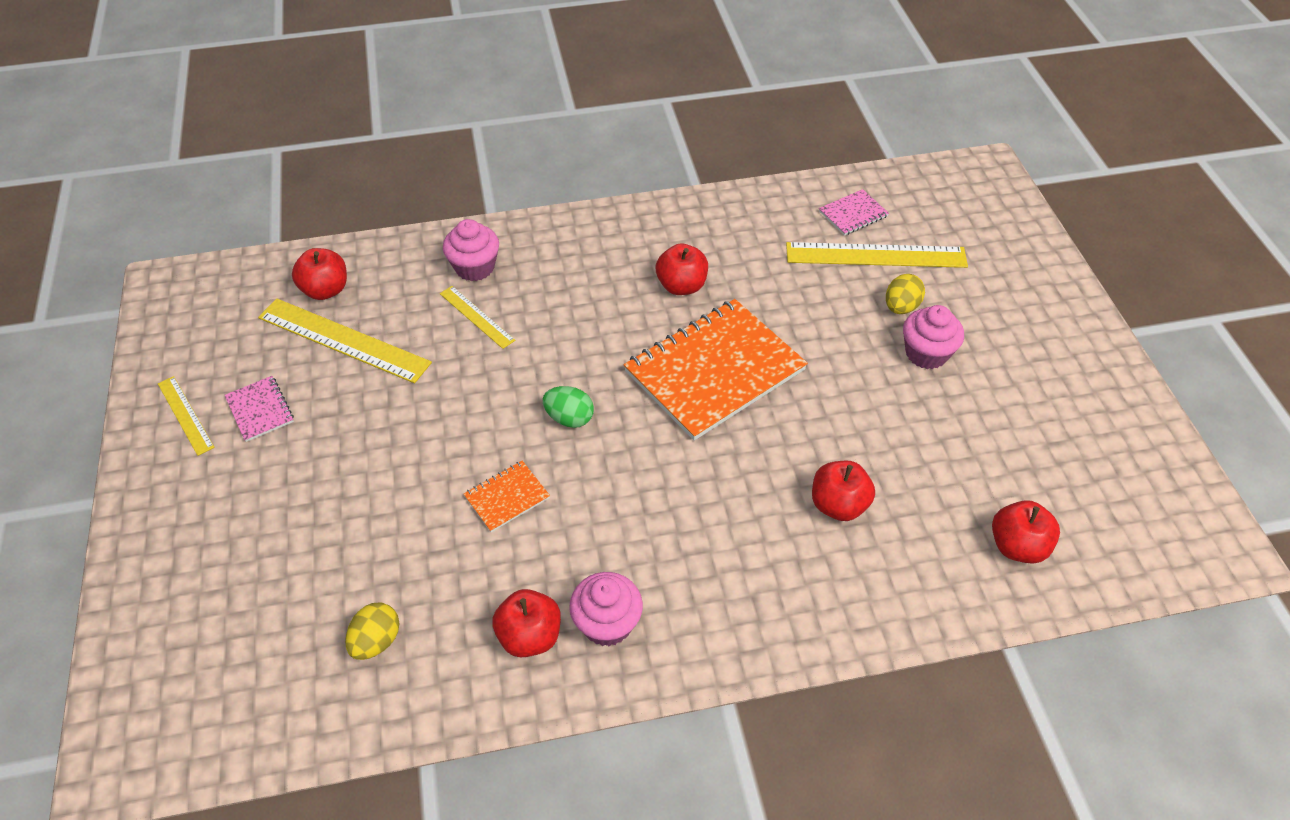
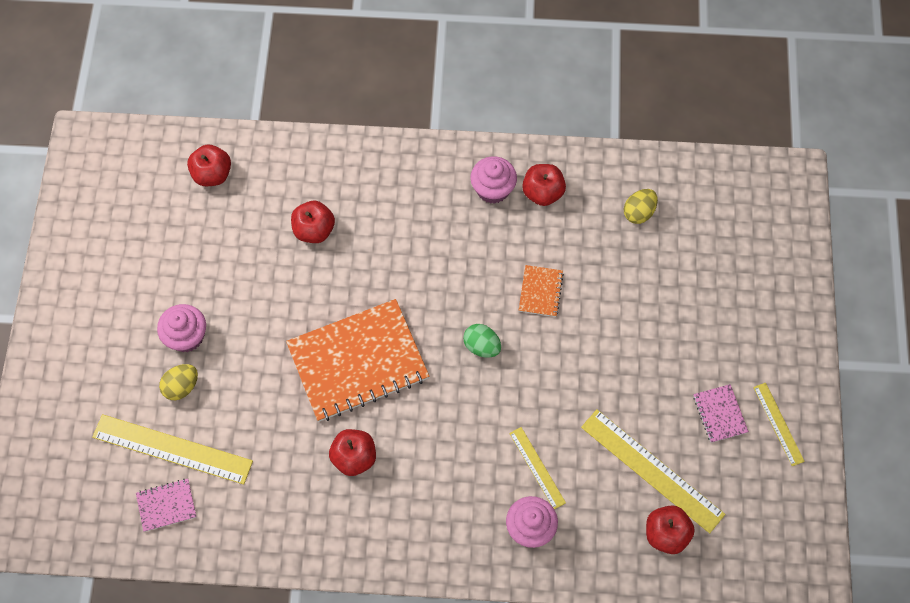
camera: 165 degrees left, 15 degrees up
(507, 497) = (540, 291): orange notebook -> orange notebook turned 60 degrees counterclockwise

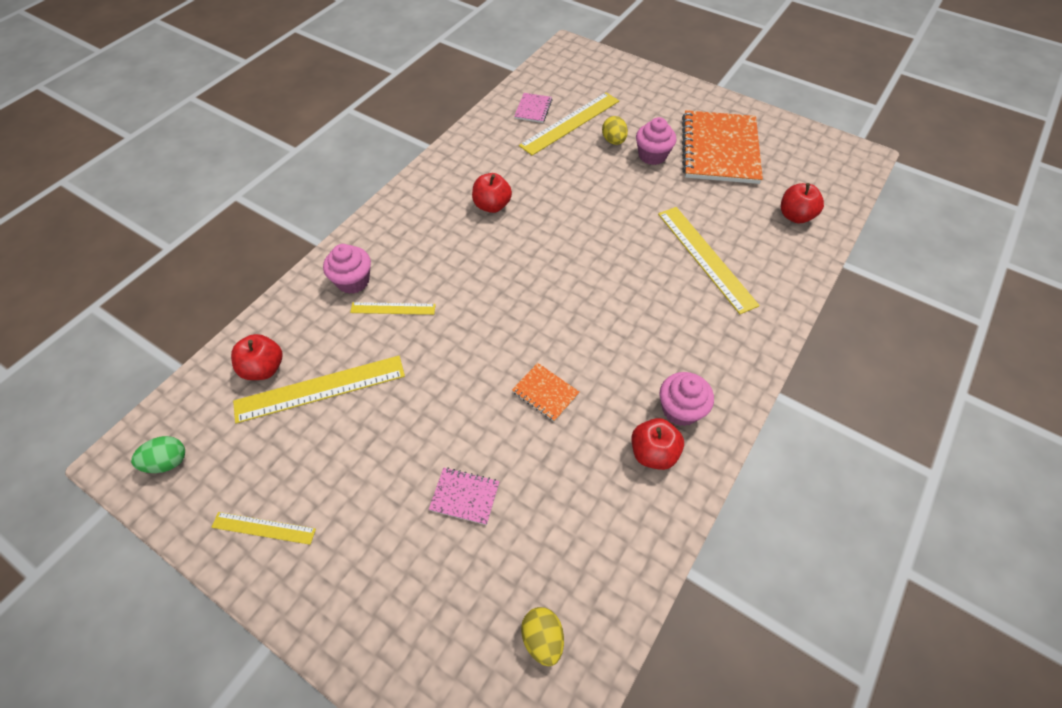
camera: 120 degrees right, 10 degrees down
(314, 230) = (705, 258): red apple -> yellow ruler
(358, 362) = (566, 237): orange notebook -> orange notebook (719, 149)
(482, 346) = (523, 322): green egg -> green egg (168, 462)
(638, 212) = (578, 537): yellow egg -> yellow egg (542, 638)
(720, 414) = (318, 478): pink notebook -> pink notebook (465, 496)

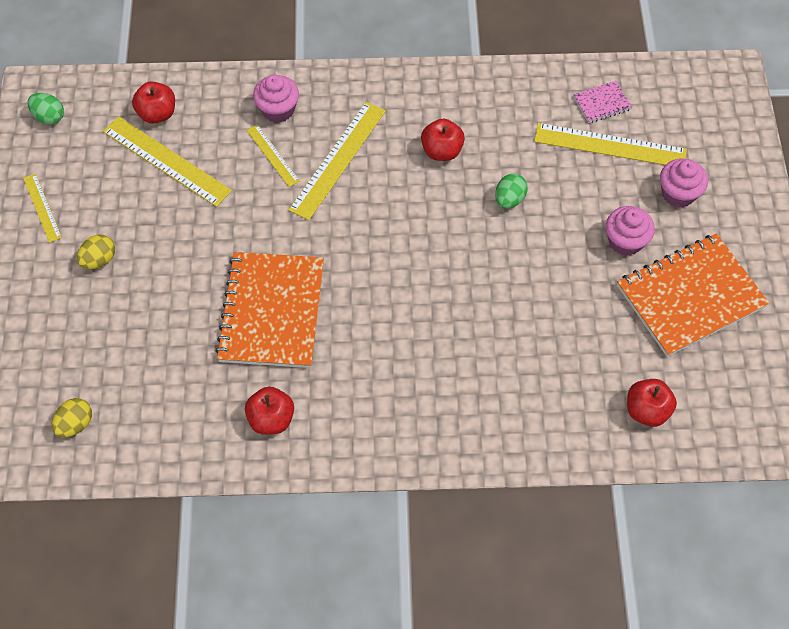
camera: 55 degrees right, 5 degrees up
(465, 496) = (145, 312): pink notebook -> none
(545, 393) = (272, 311): orange notebook -> orange notebook, size x2.31
(568, 193) = (509, 199): none -> green egg
(613, 141) = (617, 197): yellow egg -> yellow egg (99, 260)
(680, 409) = (328, 419): pink cupcake -> pink cupcake (678, 193)
(705, 258) = (519, 356): yellow ruler -> yellow ruler (338, 159)

